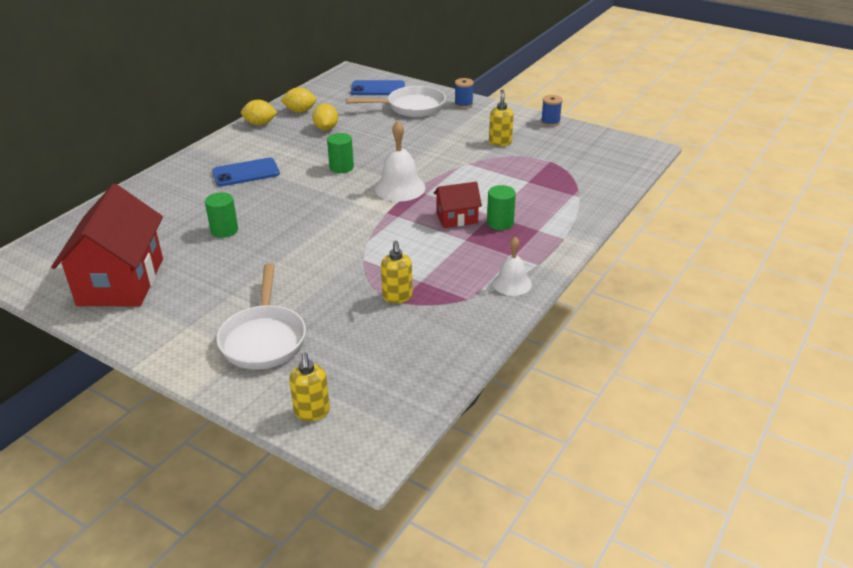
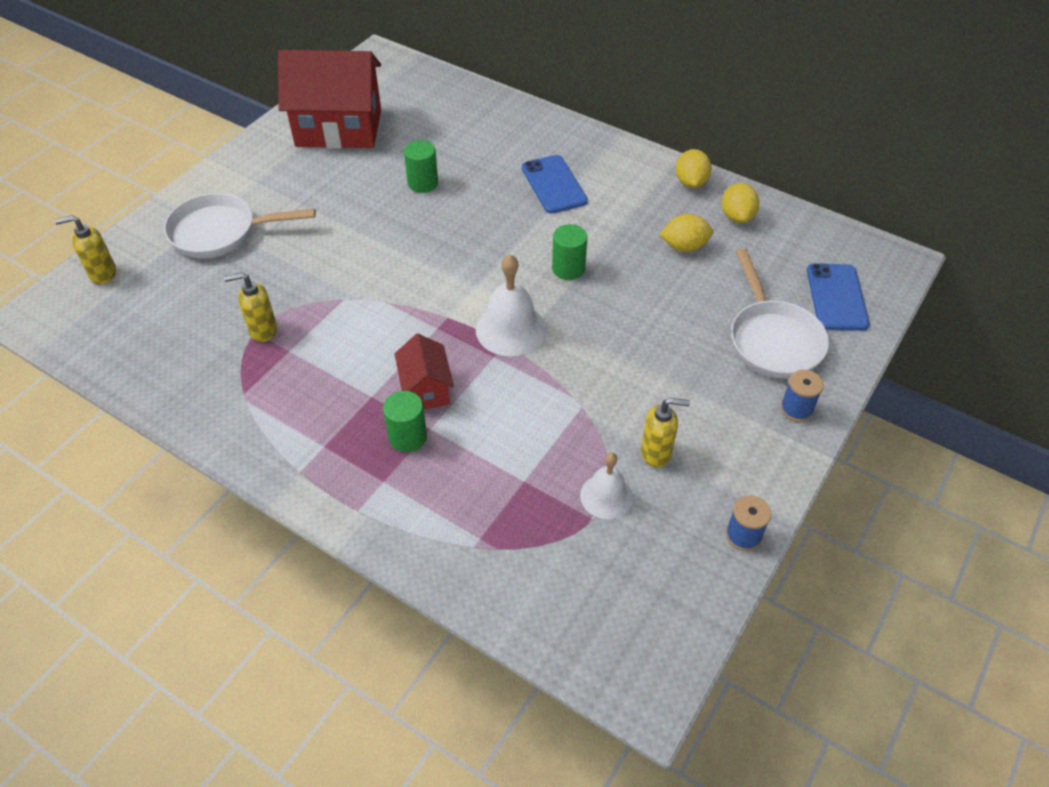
camera: 90 degrees right, 15 degrees up
(512, 283) = (263, 440): white bell -> white bell (606, 496)

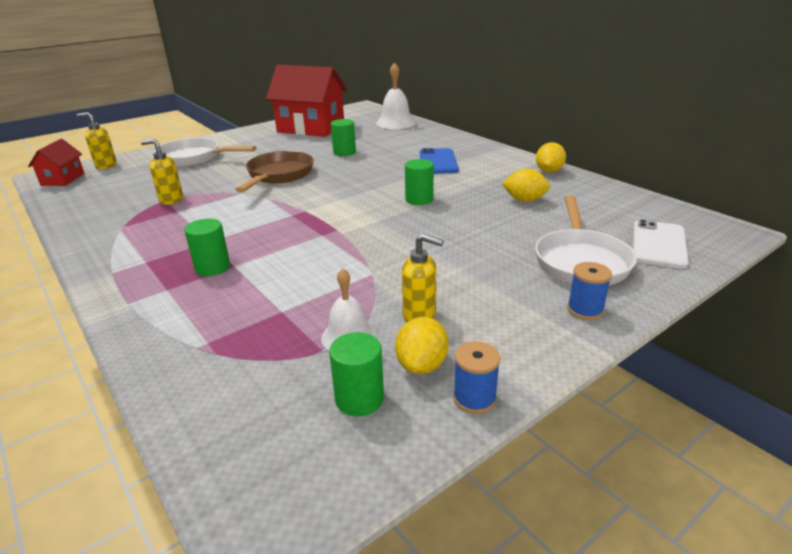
camera: 20 degrees right, 20 degrees down
(367, 251) = (278, 175): none -> brown pan
(426, 389) = (253, 244): red house -> red house (63, 179)
(511, 329) = (348, 223): white bell -> white bell (396, 123)
(653, 562) = (359, 399): none -> green cylinder
(737, 216) = (580, 191): yellow lemon -> yellow lemon (422, 365)
(836, 297) = (658, 244): blue phone -> white phone

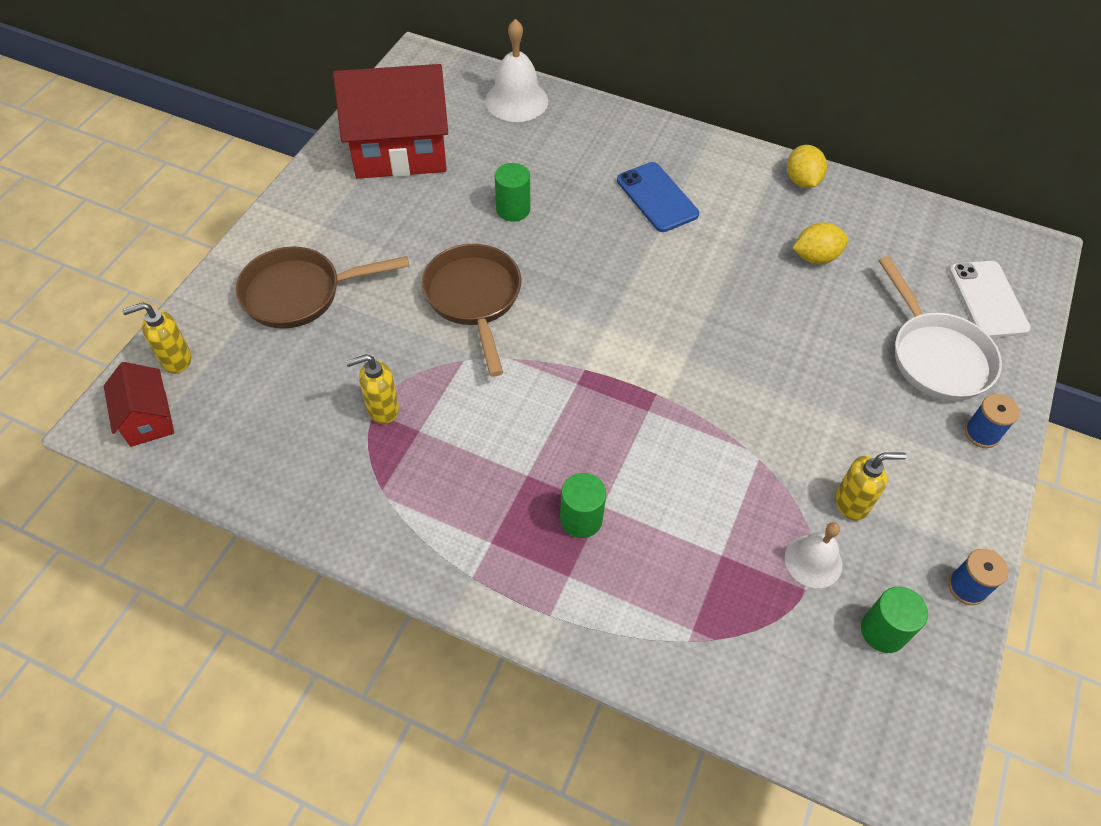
camera: 30 degrees left, 25 degrees up
(194, 158) = (300, 293): white pan -> brown pan
(419, 199) = (700, 296): green cylinder -> none
(422, 365) = (901, 568): yellow lemon -> none

